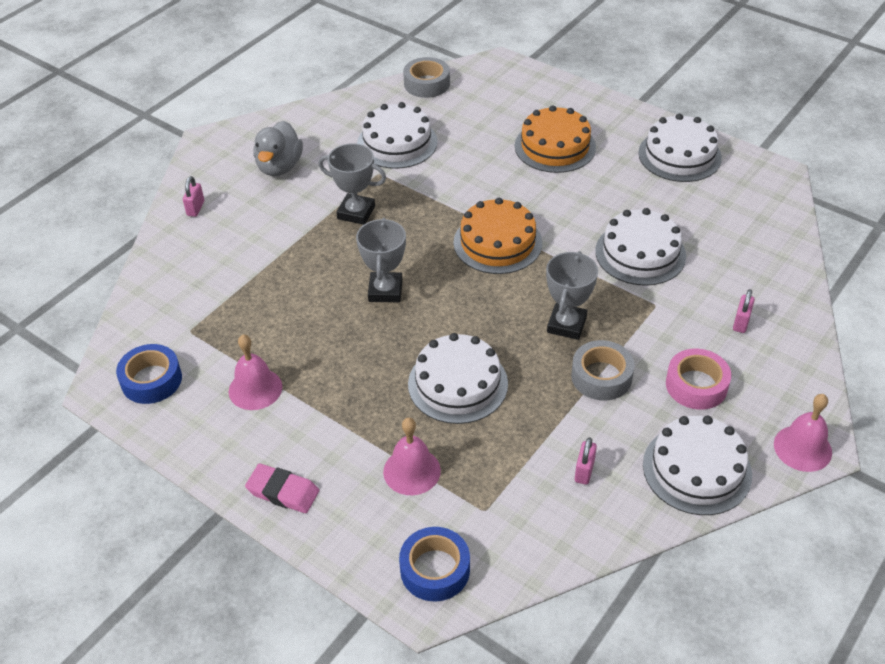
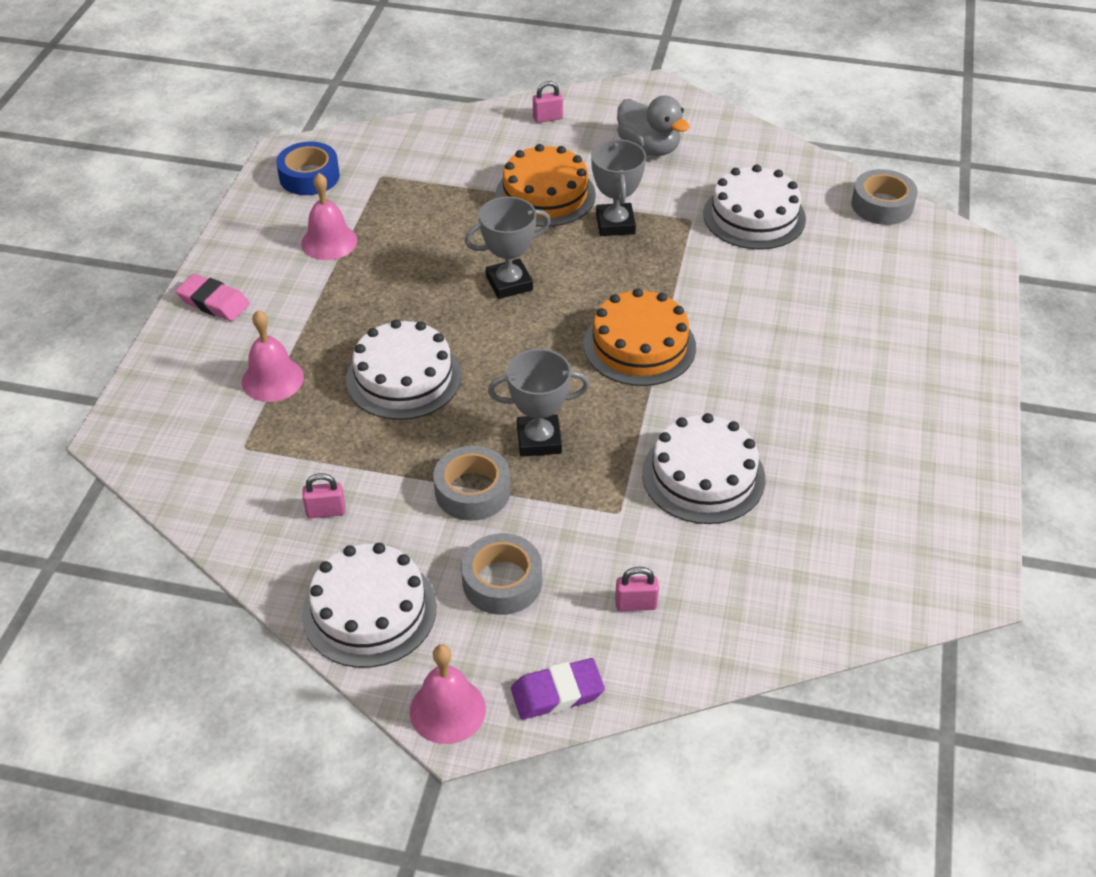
camera: 65 degrees right, 0 degrees up
(279, 167) = (649, 148): grey duck -> grey duck turned 120 degrees counterclockwise
(283, 492) = (213, 302): pink eraser -> pink eraser turned 60 degrees counterclockwise
(435, 569) = (159, 432): blue tape -> none
(555, 146) = (851, 346): orange cake -> orange cake (545, 194)
(679, 155) = (929, 470): white cake -> none
(696, 385) = (502, 581): pink tape -> grey tape
(804, 385) = (557, 693): none -> purple eraser

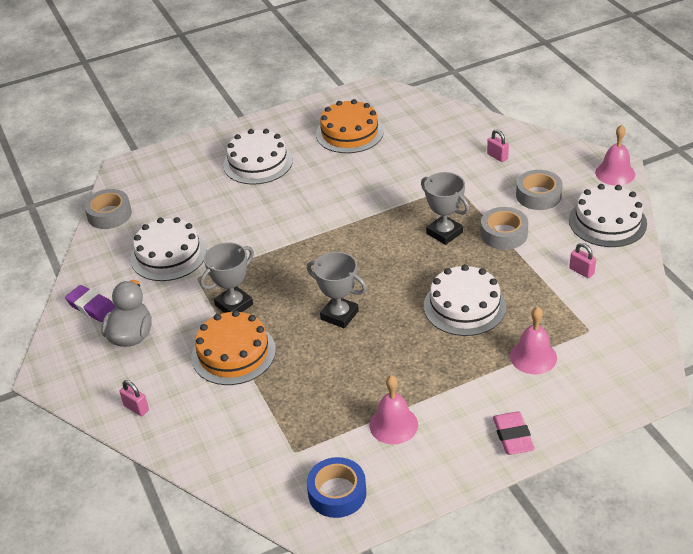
camera: 125 degrees left, 5 degrees down
(557, 693) = (566, 152): purple eraser -> purple eraser (92, 306)
(639, 345) = (334, 238): orange cake -> orange cake (349, 133)
(703, 476) = (401, 174): white cake -> white cake (258, 163)

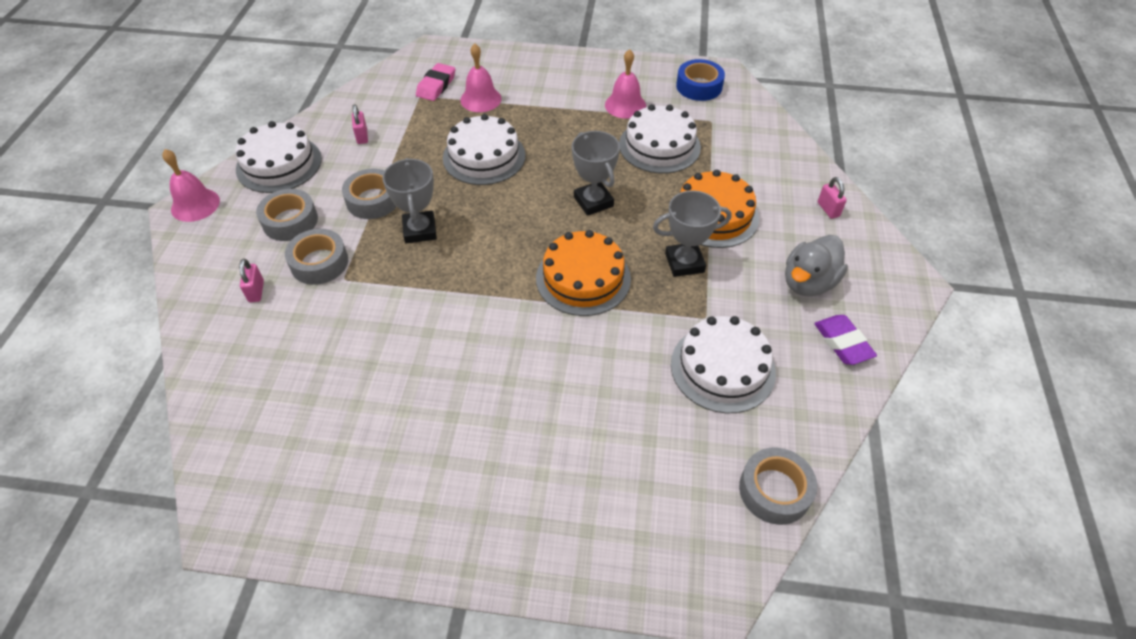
camera: 150 degrees left, 10 degrees up
(258, 163) = (516, 465): white cake -> white cake (659, 146)
(349, 133) = (355, 445): orange cake -> orange cake (583, 278)
(483, 186) = (319, 263): none -> grey tape
(513, 436) = (553, 65): pink eraser -> pink eraser (436, 85)

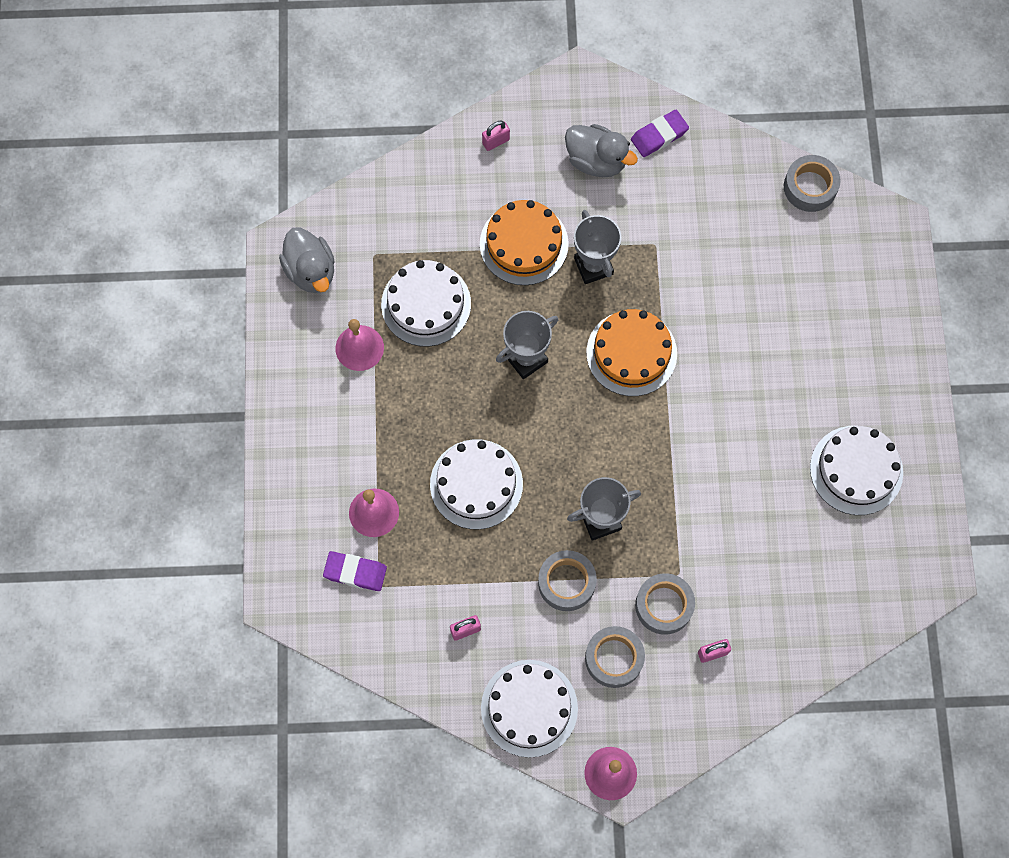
camera: 100 degrees left, 20 degrees up
(436, 85) = (355, 572): pink eraser -> purple eraser
(699, 86) = (311, 271): blue tape -> grey duck
(722, 368) = (707, 227): white cake -> white cake (856, 470)

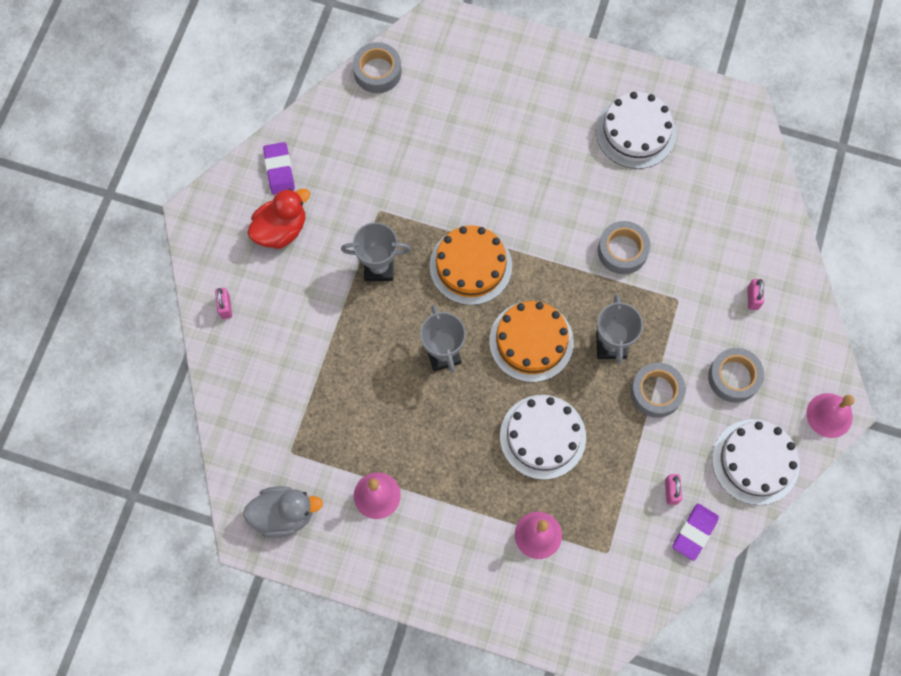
camera: 70 degrees left, 0 degrees up
(355, 572) = (588, 570): purple eraser -> purple eraser (694, 532)
(426, 304) = (358, 422): white cake -> none
(524, 244) = (334, 318): orange cake -> orange cake (531, 341)
(596, 161) = (281, 229): grey duck -> red duck
(664, 605) = (701, 321): grey tape -> grey tape (622, 250)

